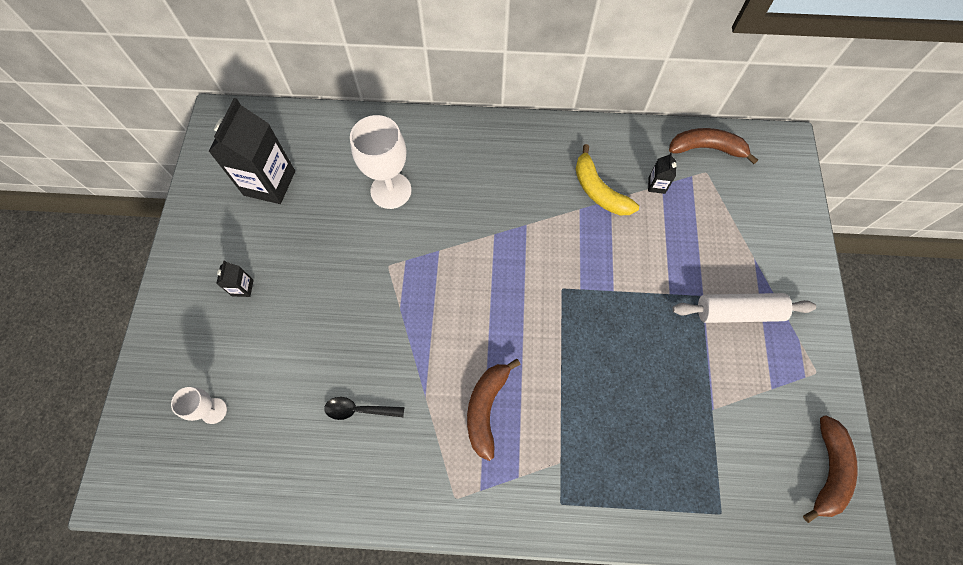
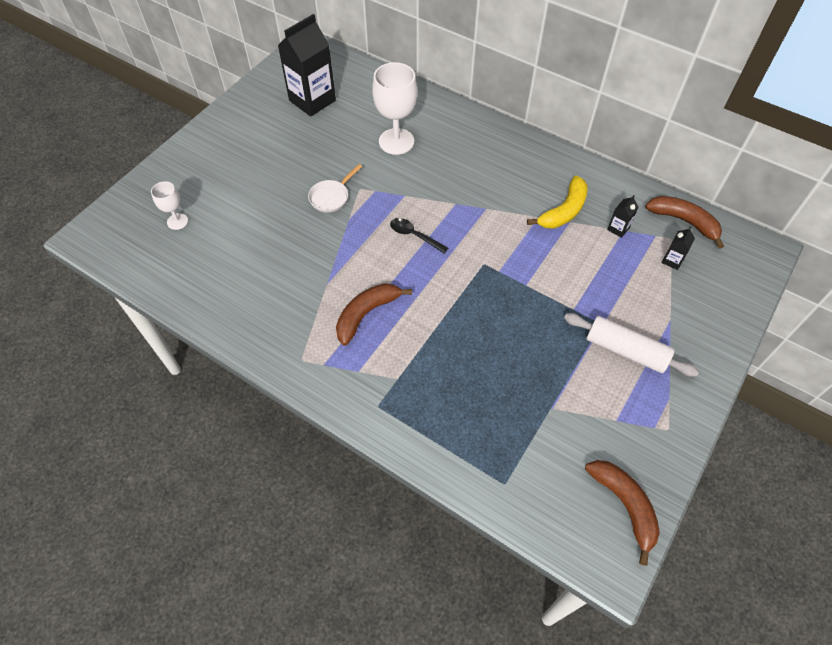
camera: 30 degrees right, 10 degrees down
(242, 288) = (248, 157): black carton -> black carton (672, 260)
(359, 410) = (273, 269): black spoon -> black spoon (414, 235)
(365, 291) = (331, 197): none -> white pan
(598, 191) = (564, 211): yellow banana -> yellow banana turned 135 degrees counterclockwise
(828, 470) = (624, 505): brown banana -> brown banana turned 75 degrees counterclockwise

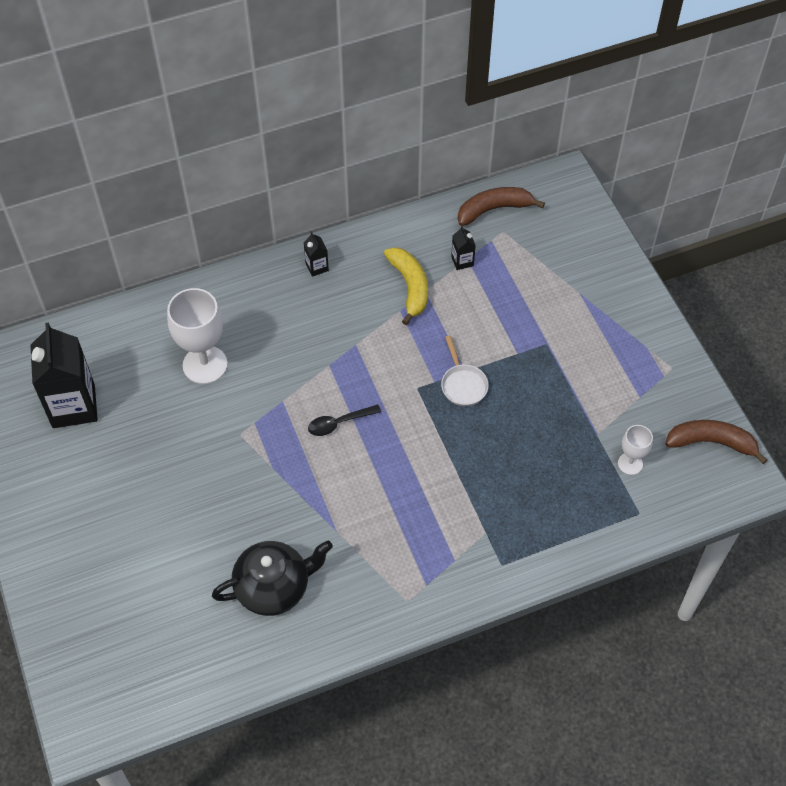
camera: 55 degrees left, 0 degrees up
(177, 221) = (139, 629): white goblet -> white goblet (630, 463)
(256, 274) = (274, 588): none -> black teapot
(331, 197) = (229, 466): white pan -> white pan (463, 384)
(366, 314) = (398, 517): brown banana -> none
(625, 350) = (584, 345): white rolling pin -> none
(672, 260) = (525, 248): black carton -> black carton (317, 267)

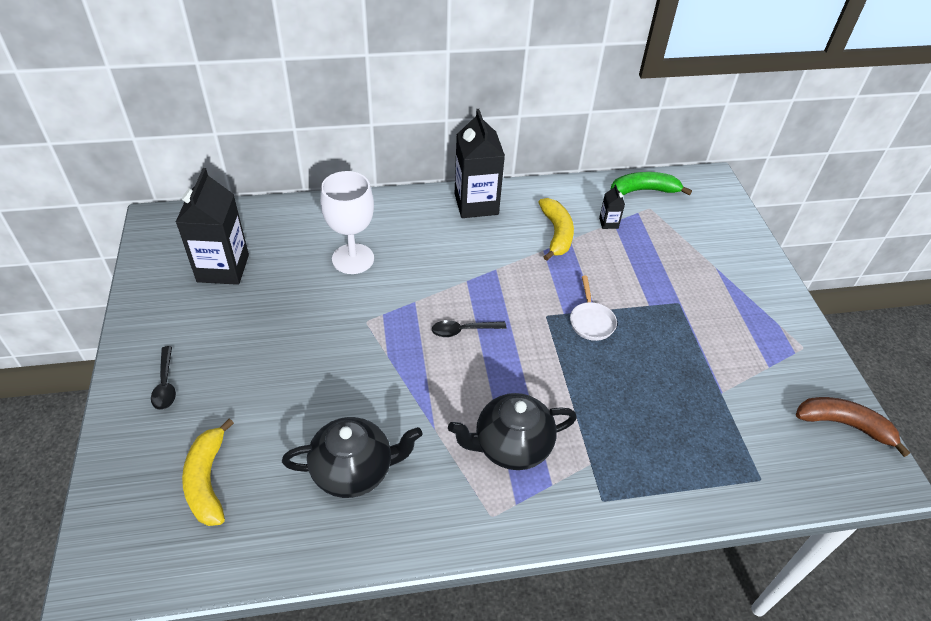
camera: 10 degrees right, 10 degrees down
(67, 545) = (165, 384): none -> black spoon
(144, 627) = (207, 480): none -> yellow banana
(317, 267) = (476, 204): black carton -> black carton, size x2.33
(411, 532) = (511, 446): none -> black teapot
(494, 209) = (644, 190): brown banana -> green banana
(630, 463) = (754, 427): white goblet -> none

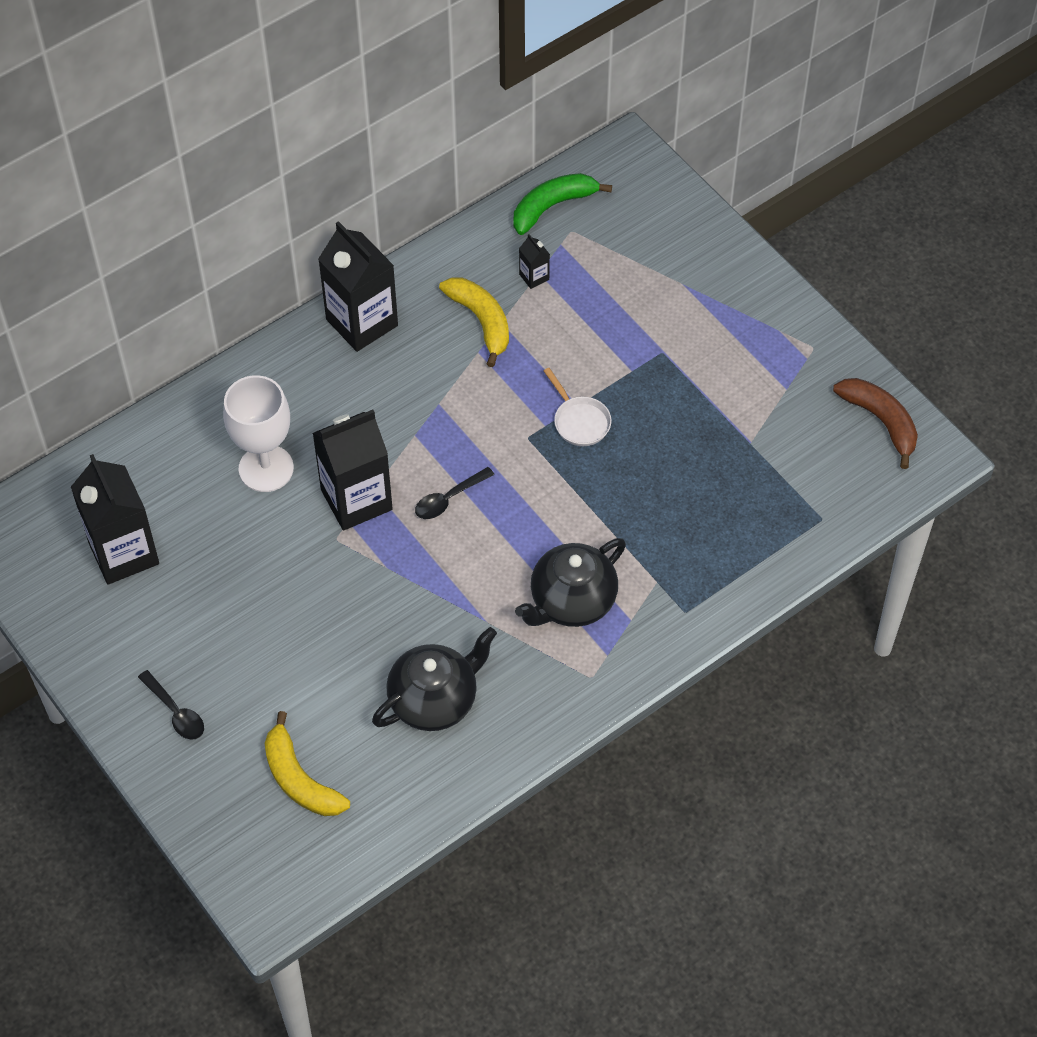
camera: 25 degrees left, 10 degrees up
(398, 303) = (356, 500): none -> black carton
(844, 425) = (881, 421): brown banana -> brown banana turned 60 degrees clockwise

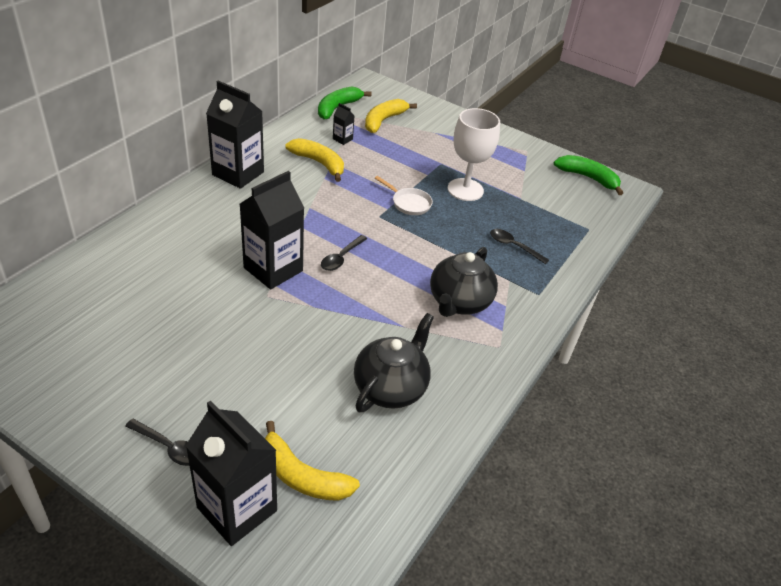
camera: 25 degrees left, 15 degrees down
(123, 553) = (90, 336): black carton -> black carton (237, 509)
(266, 468) = (196, 262): white goblet -> white goblet (465, 190)
(613, 246) = (383, 120): none -> yellow banana
(692, 527) = (513, 246): none -> black spoon
(881, 421) = (588, 178): brown banana -> green banana

